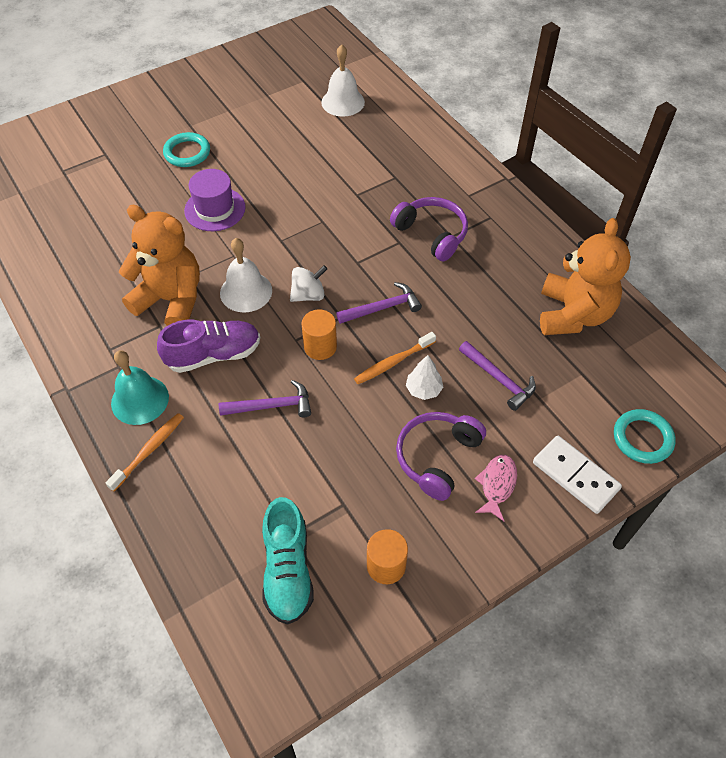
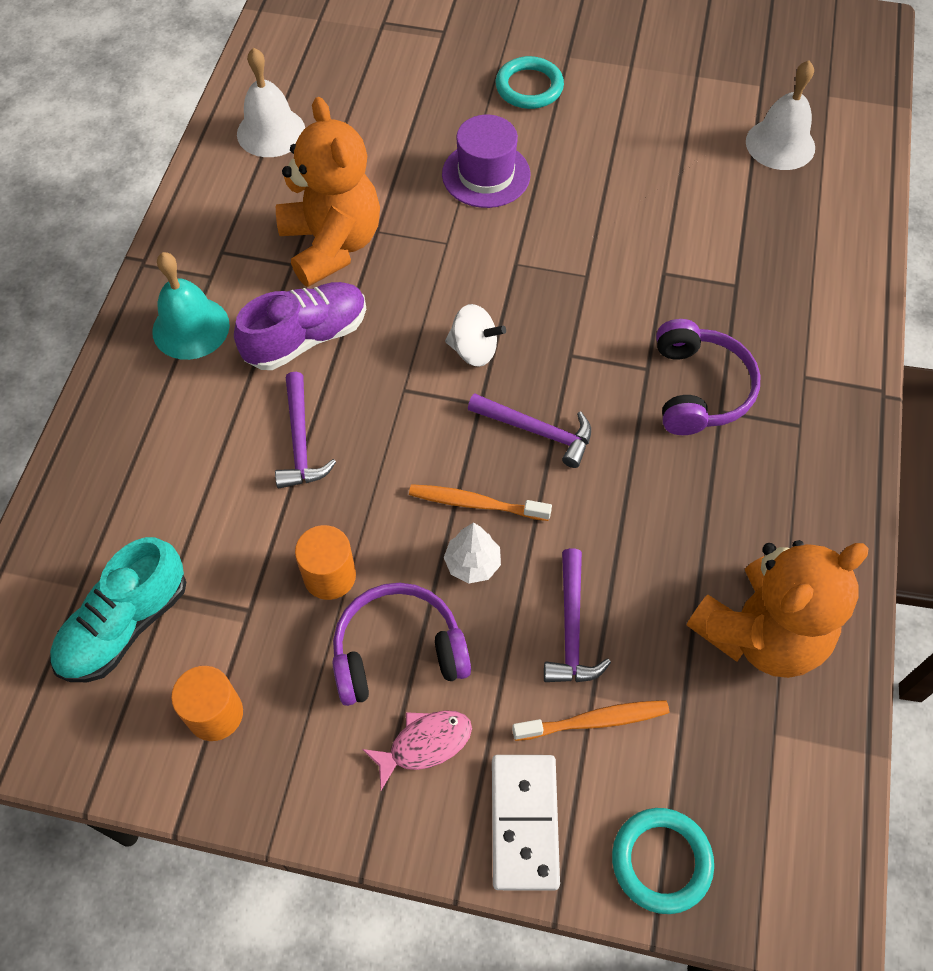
camera: 45 degrees right, 5 degrees up
(149, 450) = (143, 387): orange toothbrush -> orange toothbrush (594, 720)
(213, 355) = (306, 338): purple shoe -> purple shoe turned 60 degrees counterclockwise
(246, 291) = (414, 294): white bell -> white bell (271, 132)
(272, 406) = (300, 442): purple hammer -> purple hammer turned 45 degrees clockwise
(320, 346) = (420, 419): orange cylinder -> orange cylinder (329, 576)

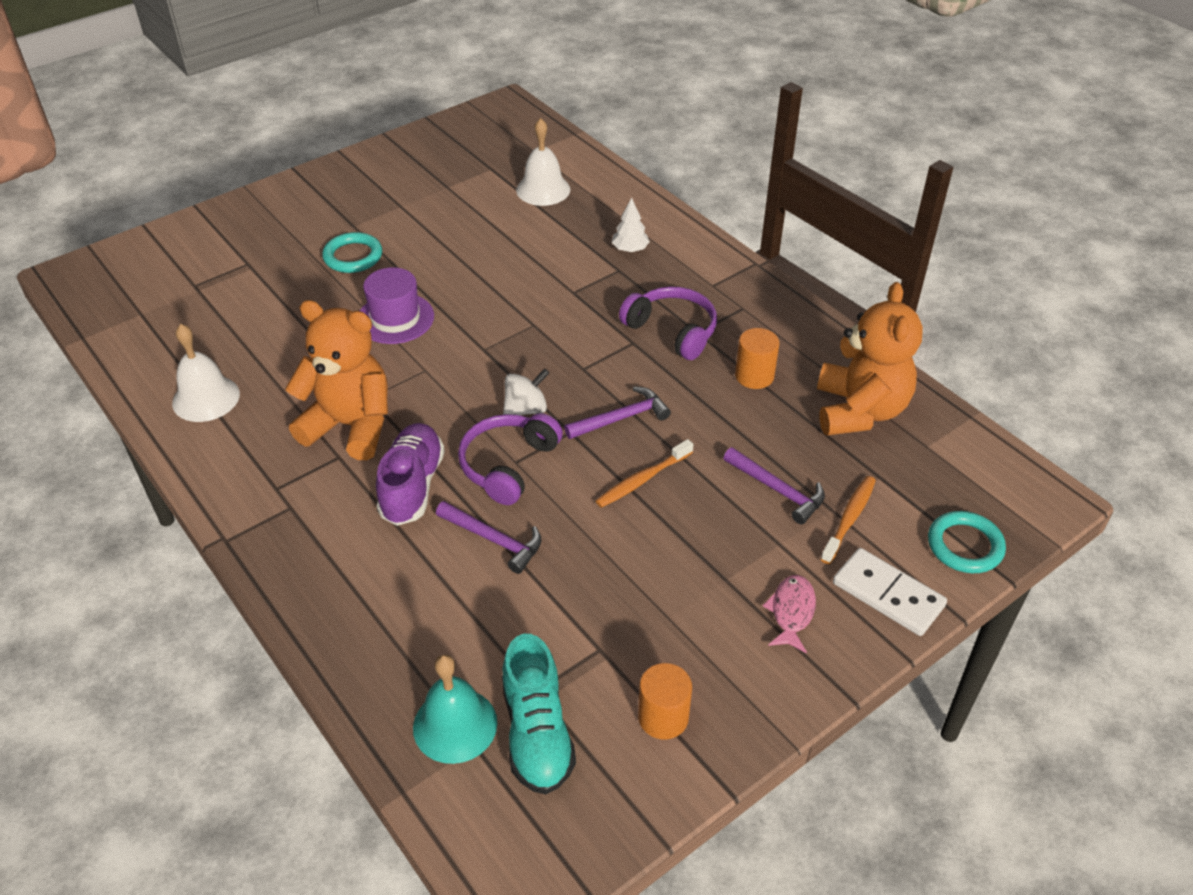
camera: 50 degrees left, 15 degrees down
(191, 328) = (322, 545): turquoise bell -> turquoise bell (455, 725)
(329, 576) = (618, 587): orange cylinder -> orange cylinder (754, 376)
(398, 652) = (712, 585): purple headphones -> purple headphones (508, 465)
(472, 563) = (685, 508): white tree -> white tree (630, 249)

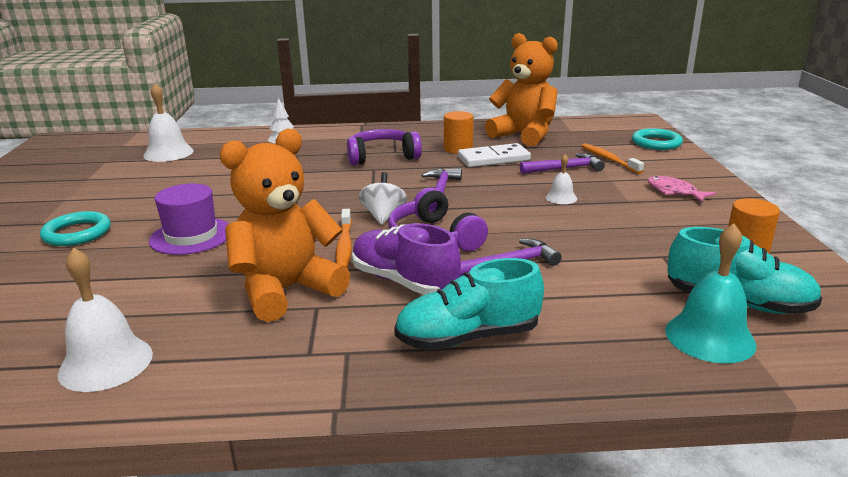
camera: 55 degrees left, 20 degrees down
(352, 565) = (468, 337): none -> turquoise shoe
(642, 480) = (509, 200): orange toothbrush -> orange toothbrush (344, 245)
(684, 519) = (561, 198): none -> white bell
(888, 594) = (679, 167): white domino -> white domino (493, 159)

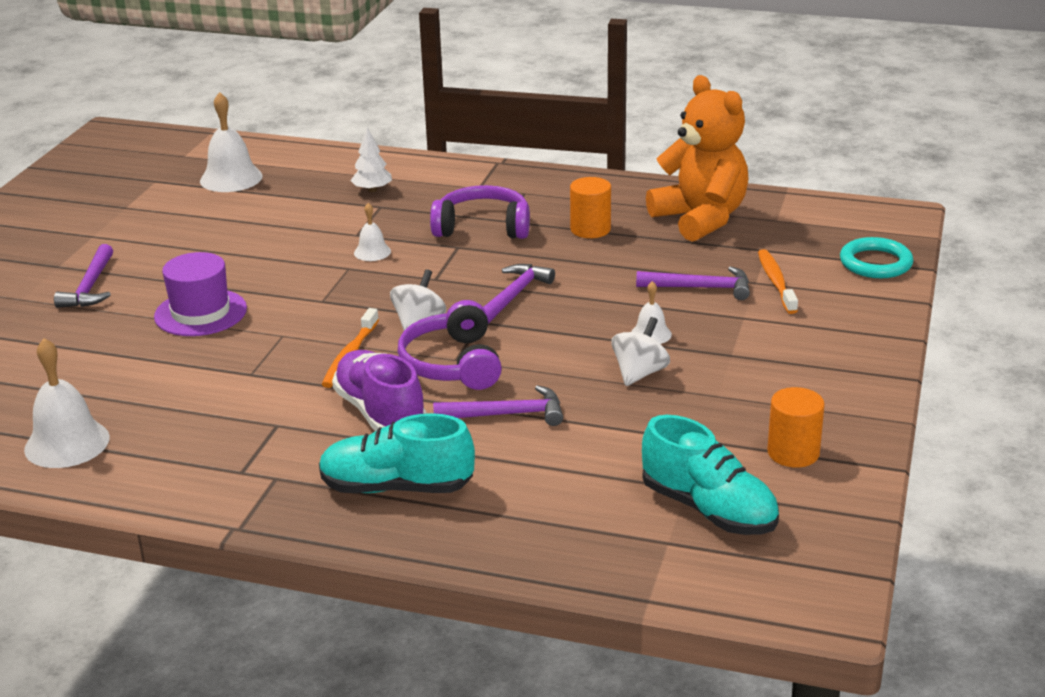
camera: 20 degrees right, 5 degrees up
(77, 233) = (90, 287): turquoise ring -> purple hammer
(286, 290) = (259, 400): orange teddy bear -> none
(311, 180) = (372, 252): none -> white bell
(493, 159) = (622, 255): white domino -> none
(580, 221) = (639, 373): none -> white spinning top
(674, 192) = (805, 351): pink fish -> none
(709, 337) = (634, 539): turquoise bell -> none

